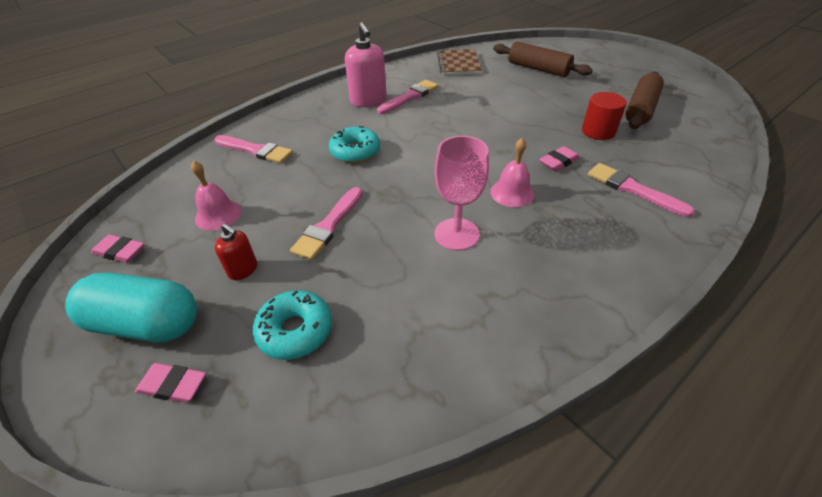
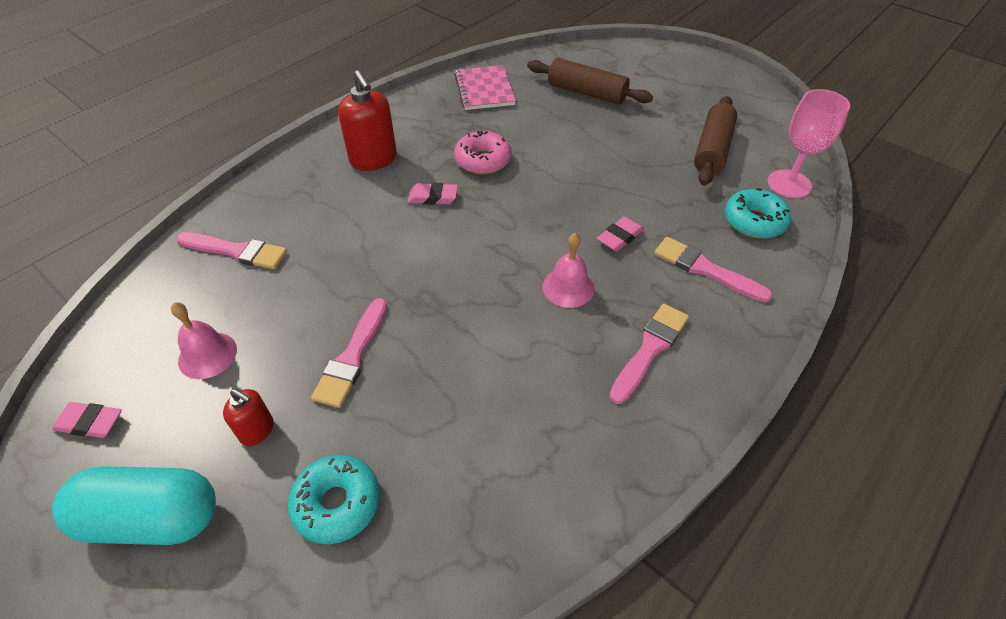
camera: 10 degrees left, 5 degrees up
(173, 385) = (205, 592): pink eraser -> pink eraser (433, 197)
(355, 152) = (368, 242): turquoise donut -> turquoise donut (754, 221)
(368, 101) = (373, 159): pink soap dispenser -> red soap dispenser
(410, 97) = (427, 149): pink brush -> pink brush (650, 349)
(452, 106) = (483, 160): none -> pink donut
(456, 234) = (508, 352): pink goblet -> pink goblet (789, 184)
(458, 64) = (484, 89): brown notebook -> pink notebook
(598, 131) = (664, 188): red cylinder -> none

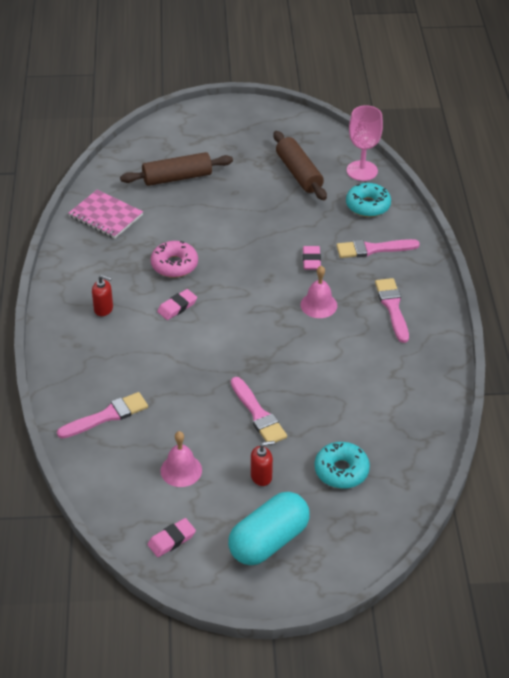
camera: 45 degrees left, 5 degrees down
(373, 159) = (103, 309): red soap dispenser -> red soap dispenser, size x0.55

